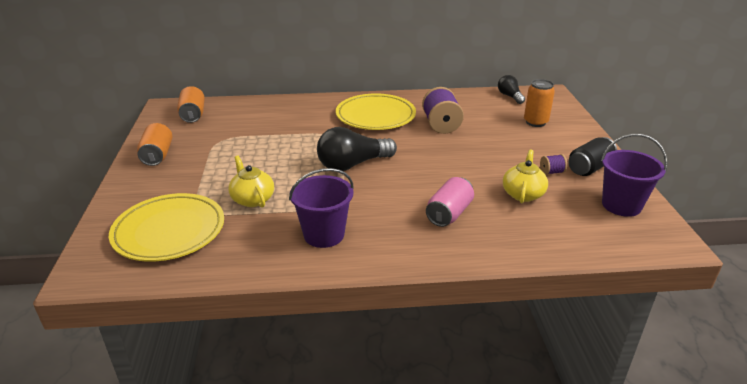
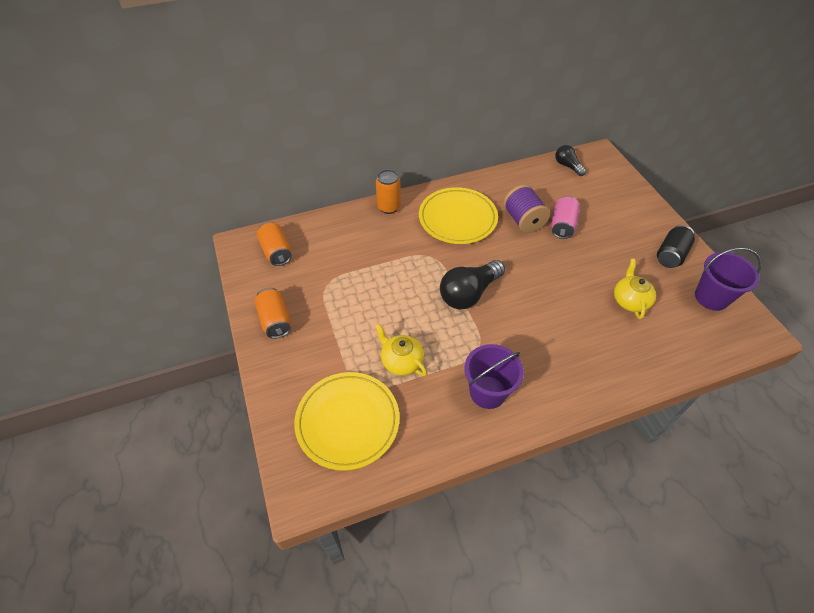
camera: 15 degrees left, 20 degrees up
(449, 214) = (580, 340): pink can -> pink can (562, 225)
(535, 122) = (604, 200): orange can -> orange can (388, 207)
(551, 172) = (642, 267): purple spool -> none

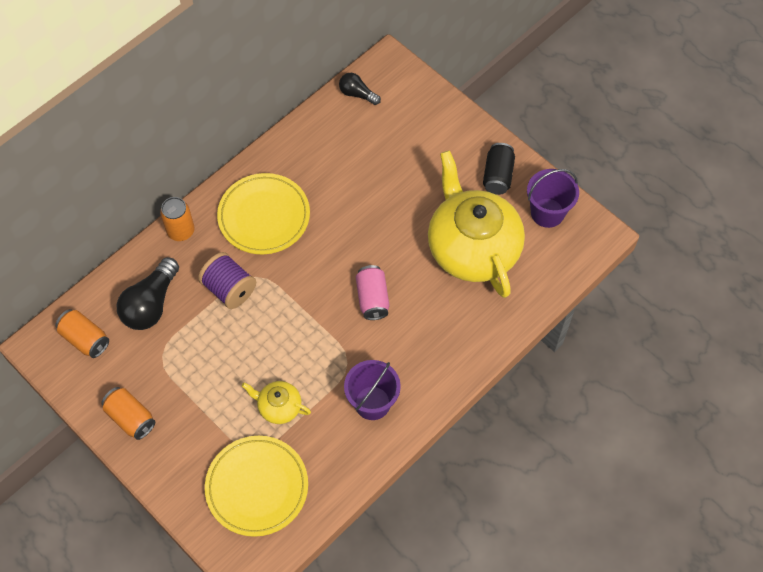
camera: 25 degrees left, 10 degrees up
(469, 293) = (313, 305): black light bulb -> black light bulb (151, 304)
(523, 220) = (335, 191): purple spool -> purple spool (229, 289)
(562, 225) = (378, 181): pink can -> pink can (372, 298)
(630, 300) = (472, 248): yellow teapot -> yellow teapot, size x2.30

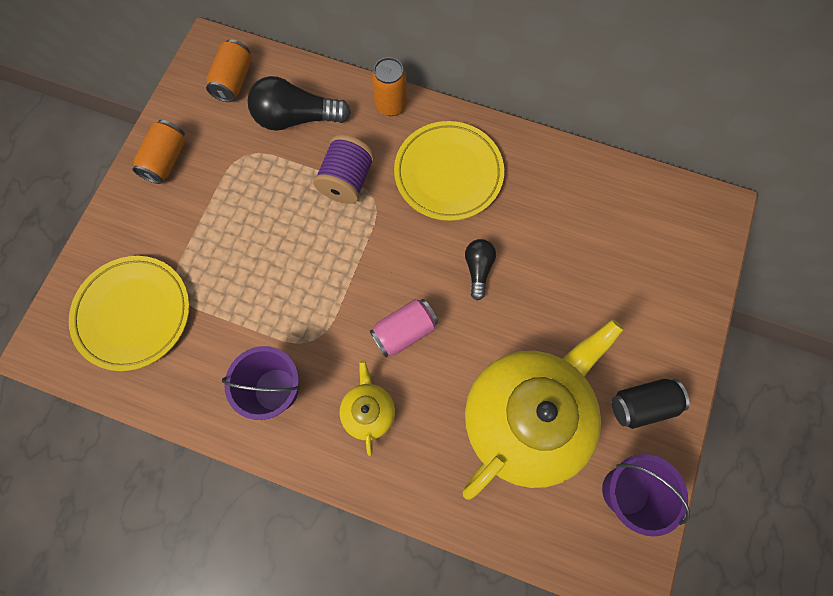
camera: 65 degrees right, 10 degrees up
(279, 407) = (232, 293): yellow teapot -> yellow teapot (368, 411)
(357, 94) = (655, 196): black light bulb -> black light bulb (478, 269)

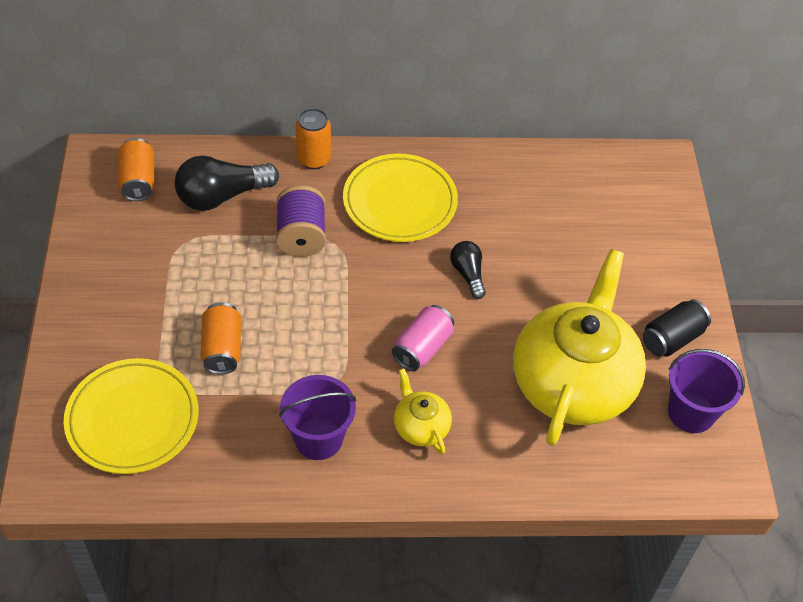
camera: 25 degrees left, 20 degrees down
(166, 160) = (99, 271): orange can -> orange can (222, 348)

